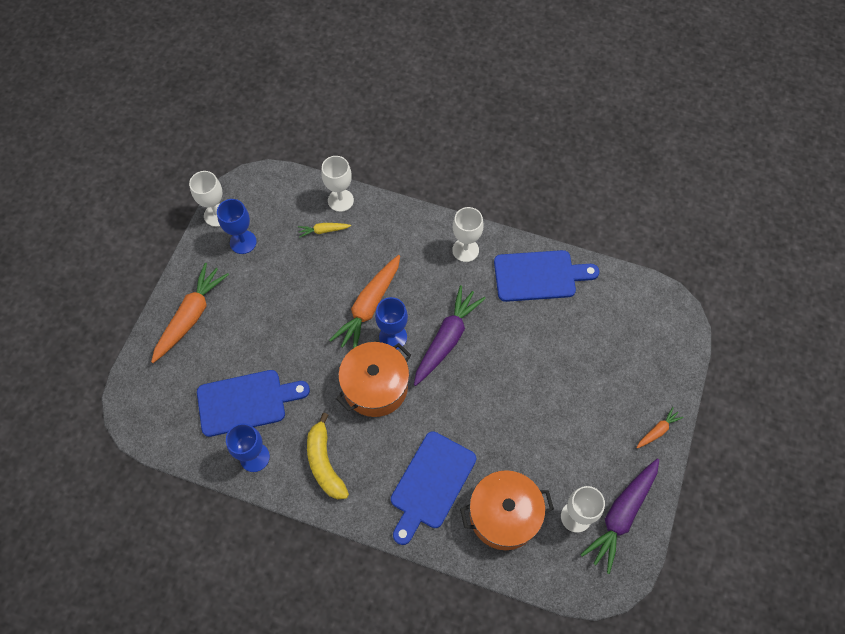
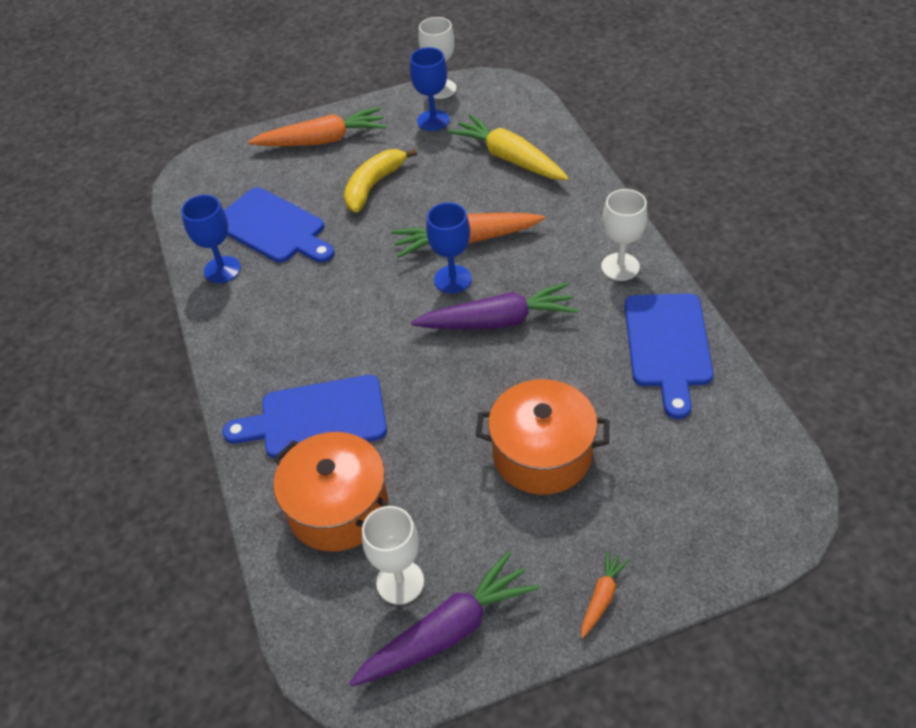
camera: 55 degrees right, 15 degrees down
(323, 231) = (509, 158): yellow carrot -> yellow carrot, size x2.08
(324, 463) = (262, 321): yellow banana -> yellow banana (373, 186)
(340, 200) = (557, 147): white goblet -> none
(375, 386) = (383, 303): orange pot -> orange pot (542, 454)
(539, 276) = (668, 346): blue cutting board -> blue cutting board turned 45 degrees clockwise
(621, 515) = (447, 631): purple carrot -> purple carrot turned 150 degrees clockwise
(657, 430) = (602, 597): orange carrot -> orange carrot turned 75 degrees counterclockwise

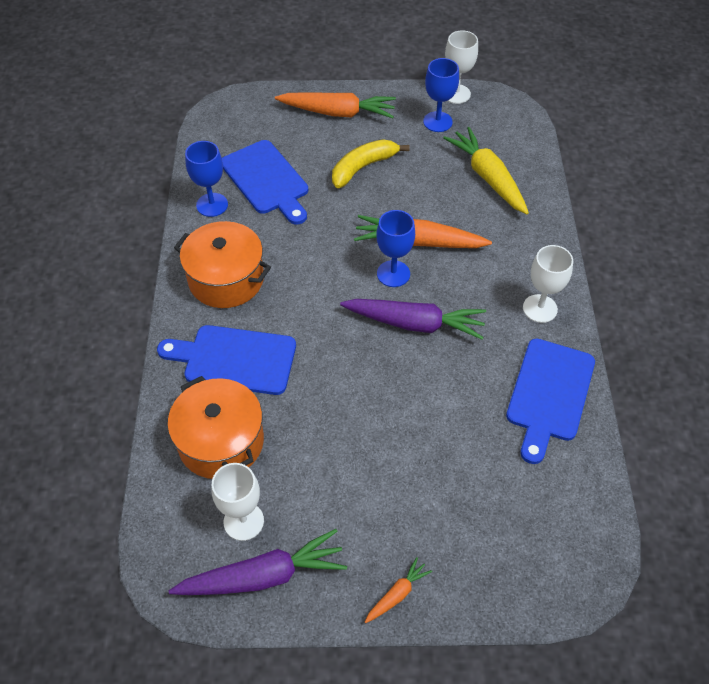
camera: 15 degrees right, 5 degrees up
(542, 454) = (401, 454): orange pot -> orange pot (226, 279)

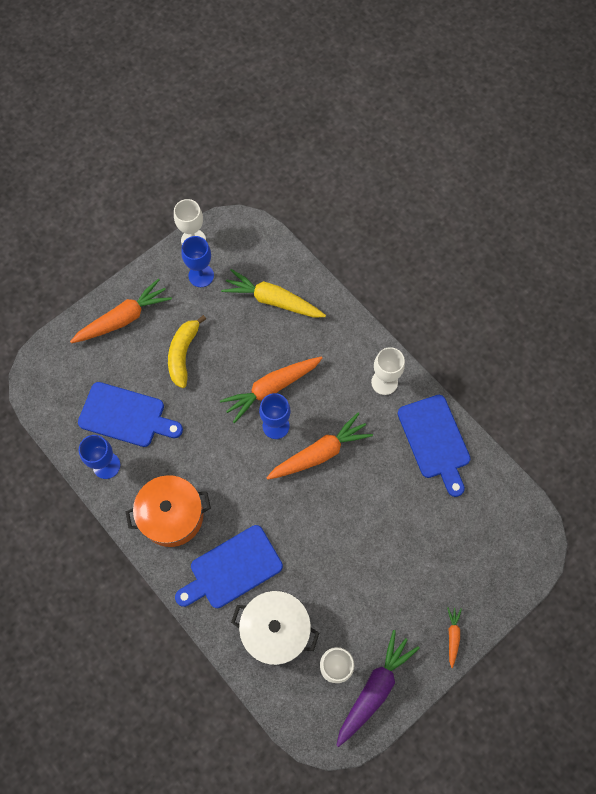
camera: 40 degrees left, 15 degrees up
(221, 441) = (275, 630): orange pot -> white pot
(414, 323) = (319, 453): purple carrot -> orange carrot

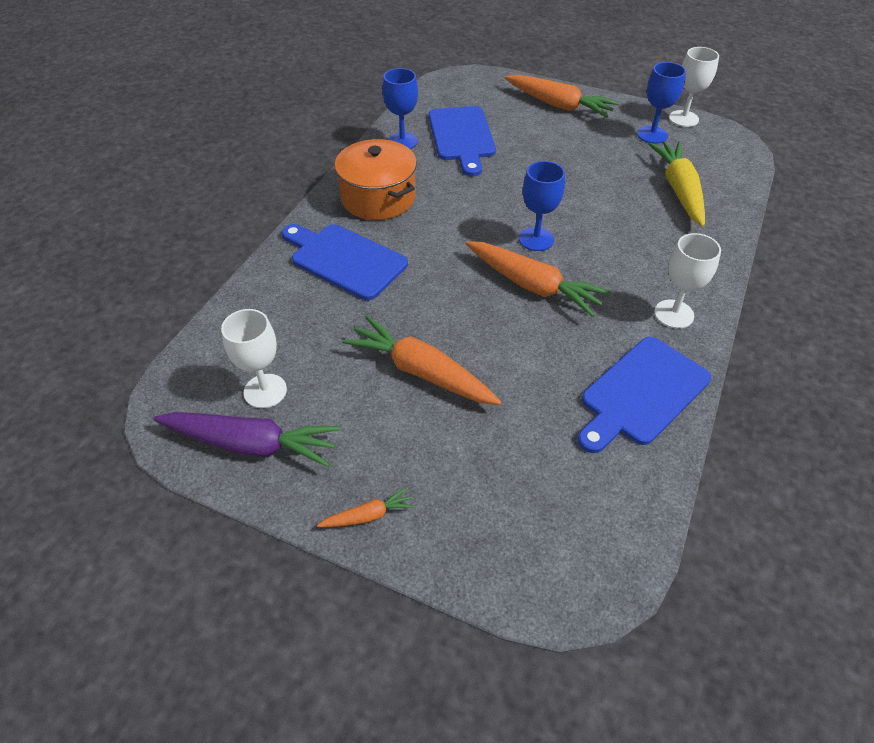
camera: 65 degrees right, 20 degrees down
(183, 354) = (557, 150): yellow banana -> none
(271, 388) = (577, 222): orange carrot -> orange carrot (421, 372)
(275, 630) = (289, 319): white pot -> none

